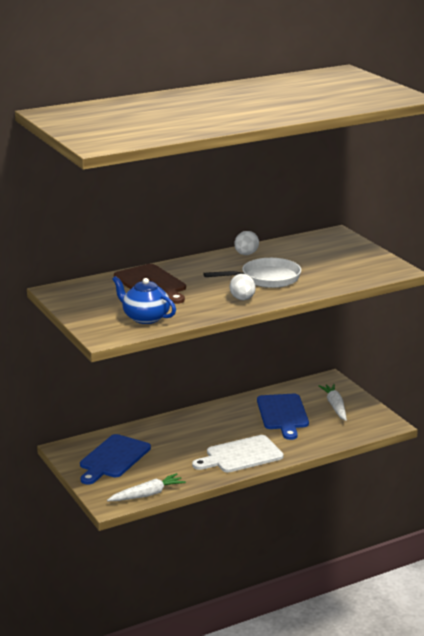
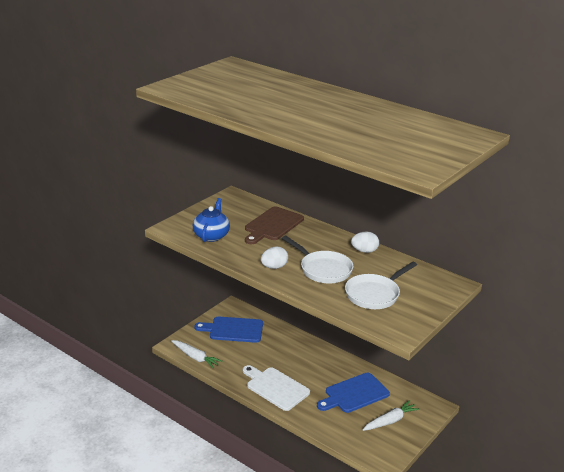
camera: 65 degrees right, 5 degrees up
(329, 267) = (374, 294): none -> white pan

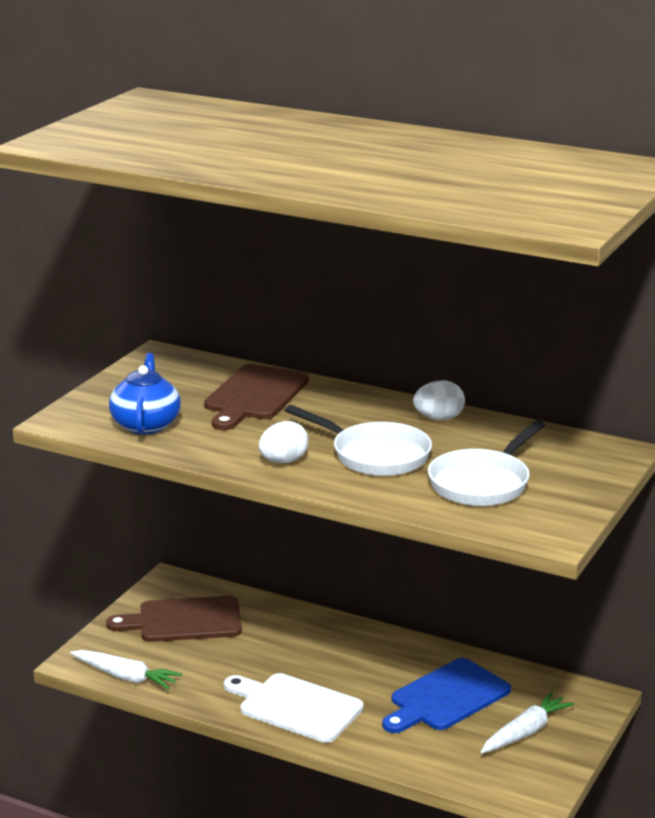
camera: 10 degrees left, 5 degrees down
(233, 330) = (184, 620): blue cutting board -> brown cutting board

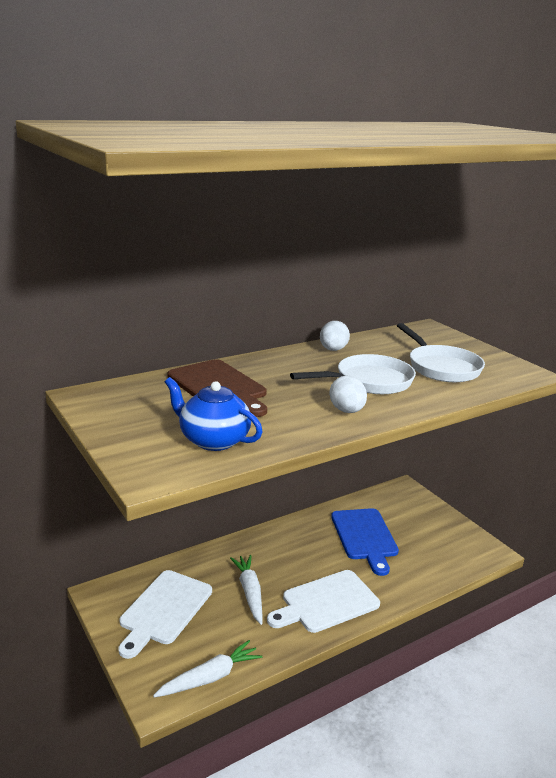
camera: 60 degrees left, 0 degrees up
(184, 620) = (164, 609): brown cutting board -> white cutting board
(525, 732) = (421, 525): white carrot -> white carrot (250, 592)

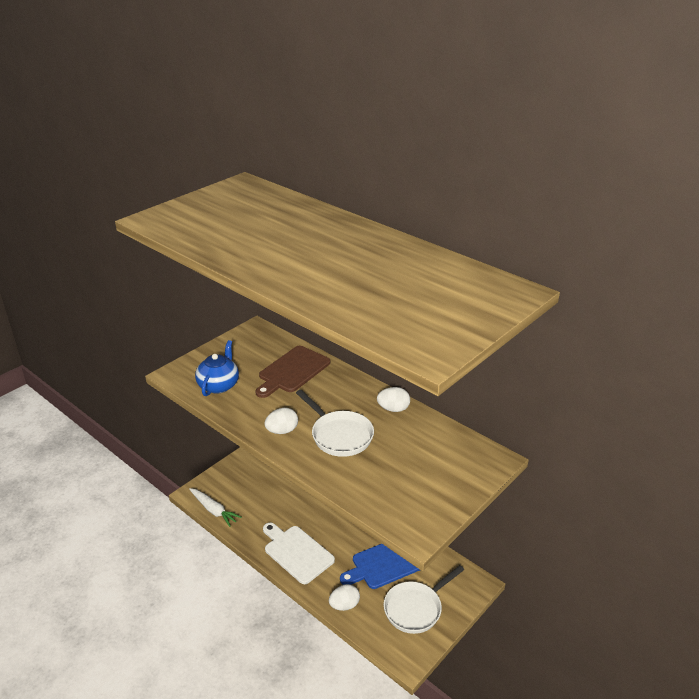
camera: 75 degrees right, 10 degrees up
(164, 609) = (261, 474): white cutting board -> none
(250, 592) = (291, 510): white carrot -> none
(417, 579) = (344, 605): none -> white egg
(441, 367) = (394, 473): white pan -> white pan (415, 608)

